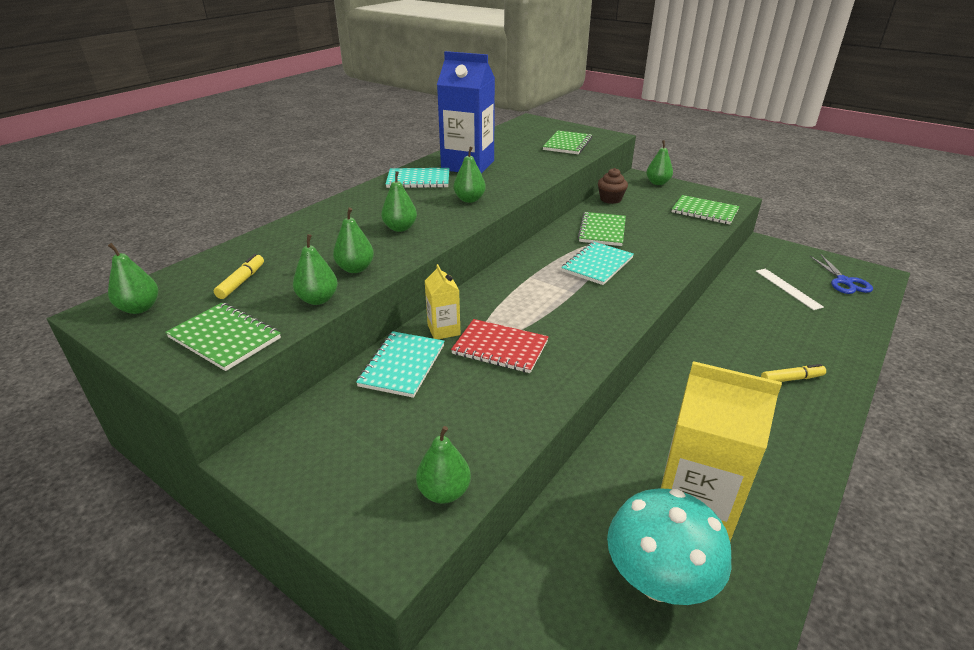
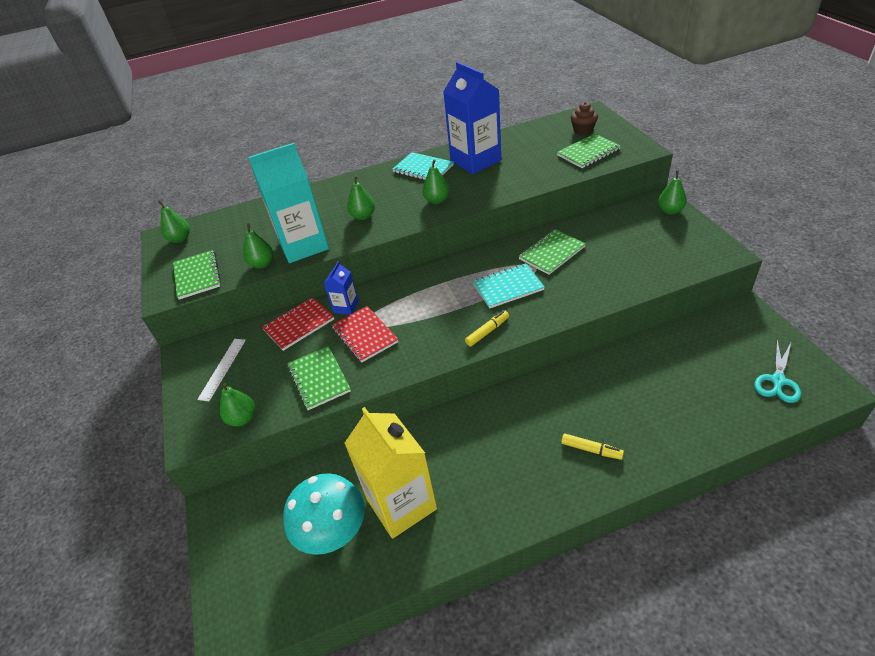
camera: 40 degrees right, 10 degrees up
(241, 282) = (239, 235): yellow marker -> yellow marker (487, 331)
(355, 269) = (303, 245): green pear -> turquoise carton
(402, 365) = (299, 325): turquoise notebook -> red notebook
(443, 330) = (346, 307): yellow carton -> blue carton
(610, 199) = (599, 219): brown cupcake -> brown cupcake (583, 130)
(704, 211) = (675, 259): green notebook -> green notebook (319, 379)
(787, 288) = (703, 366): white ruler -> white ruler (222, 368)
(844, 281) = (778, 381): blue scissors -> turquoise scissors

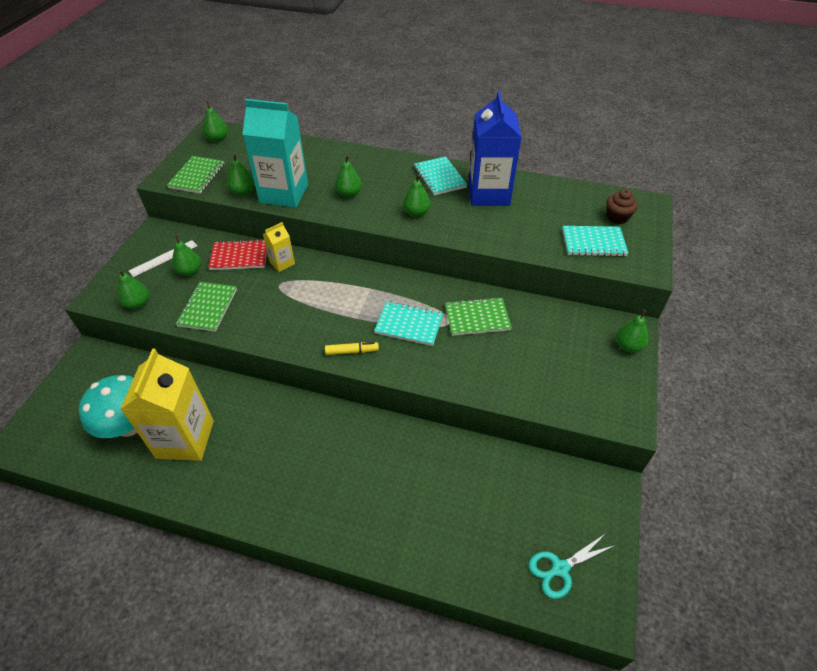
camera: 30 degrees right, 5 degrees up
(264, 363) = (190, 271): none -> green pear
(346, 307) = (282, 263): blue carton -> yellow carton
(365, 335) = (270, 294): red notebook -> none
(588, 152) = (593, 242): green notebook -> turquoise notebook
(591, 449) = (345, 502): yellow marker -> none

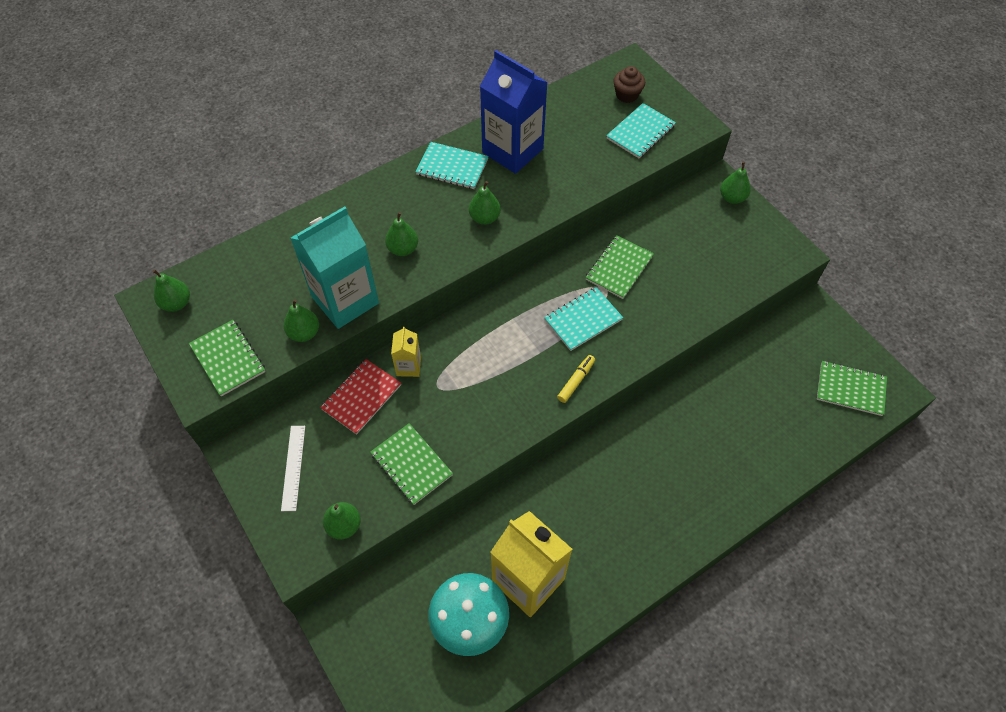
camera: 50 degrees left, 10 degrees up
(190, 271) = (340, 453): green pear -> none
(560, 568) = (850, 389): turquoise scissors -> green notebook

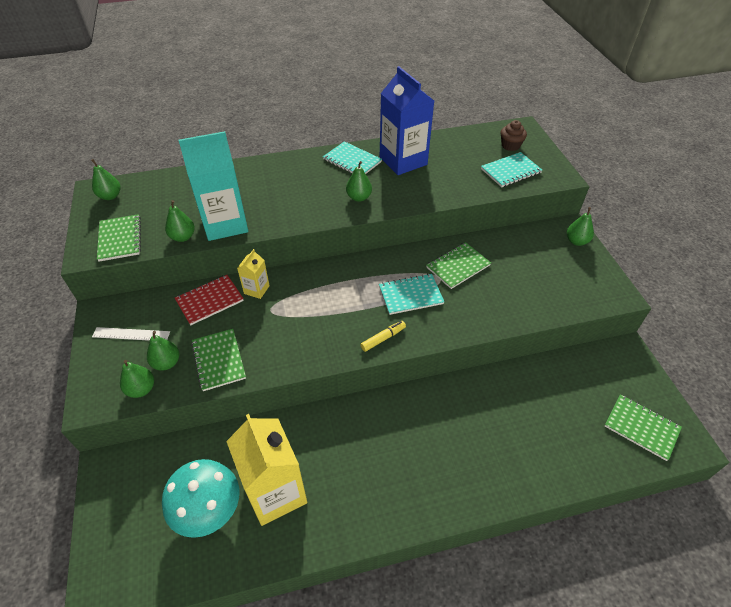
camera: 20 degrees right, 10 degrees down
(293, 467) = (131, 334): white ruler -> white ruler turned 75 degrees clockwise
(403, 249) = (286, 202): green pear -> green pear (167, 363)

